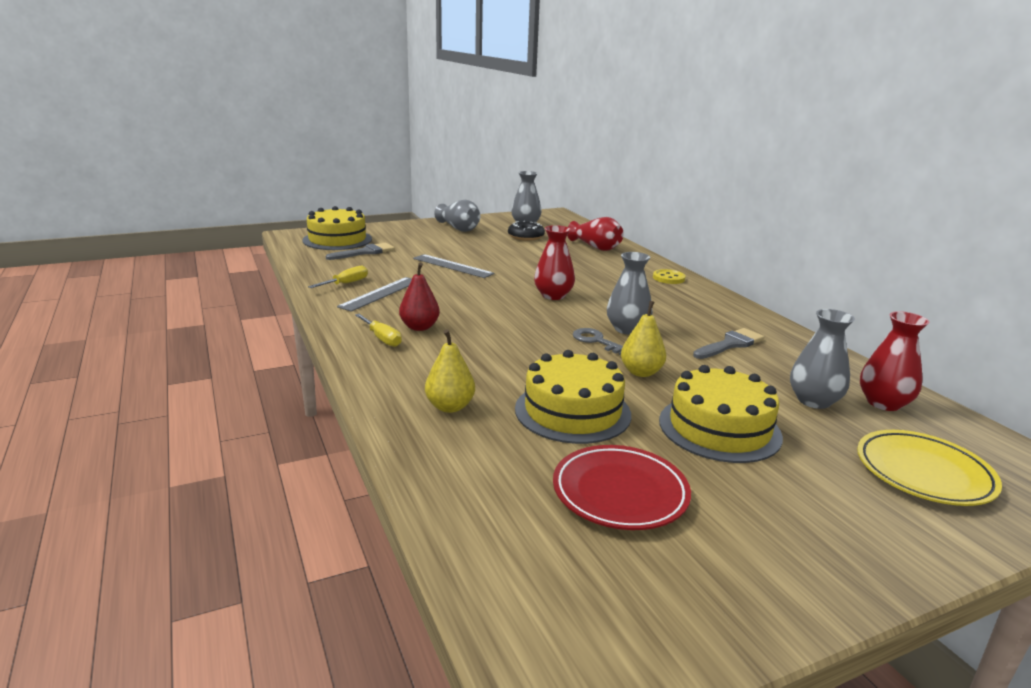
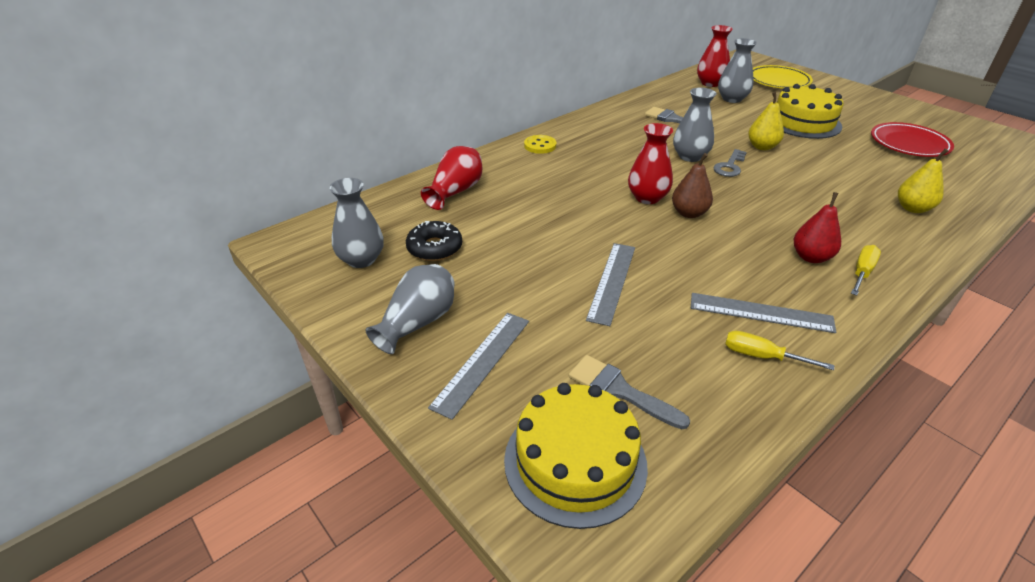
camera: 105 degrees left, 15 degrees up
(416, 234) = (482, 362): none -> grey ruler
(518, 303) = (689, 213): none -> brown pear
(572, 411) = (850, 164): yellow cake -> none

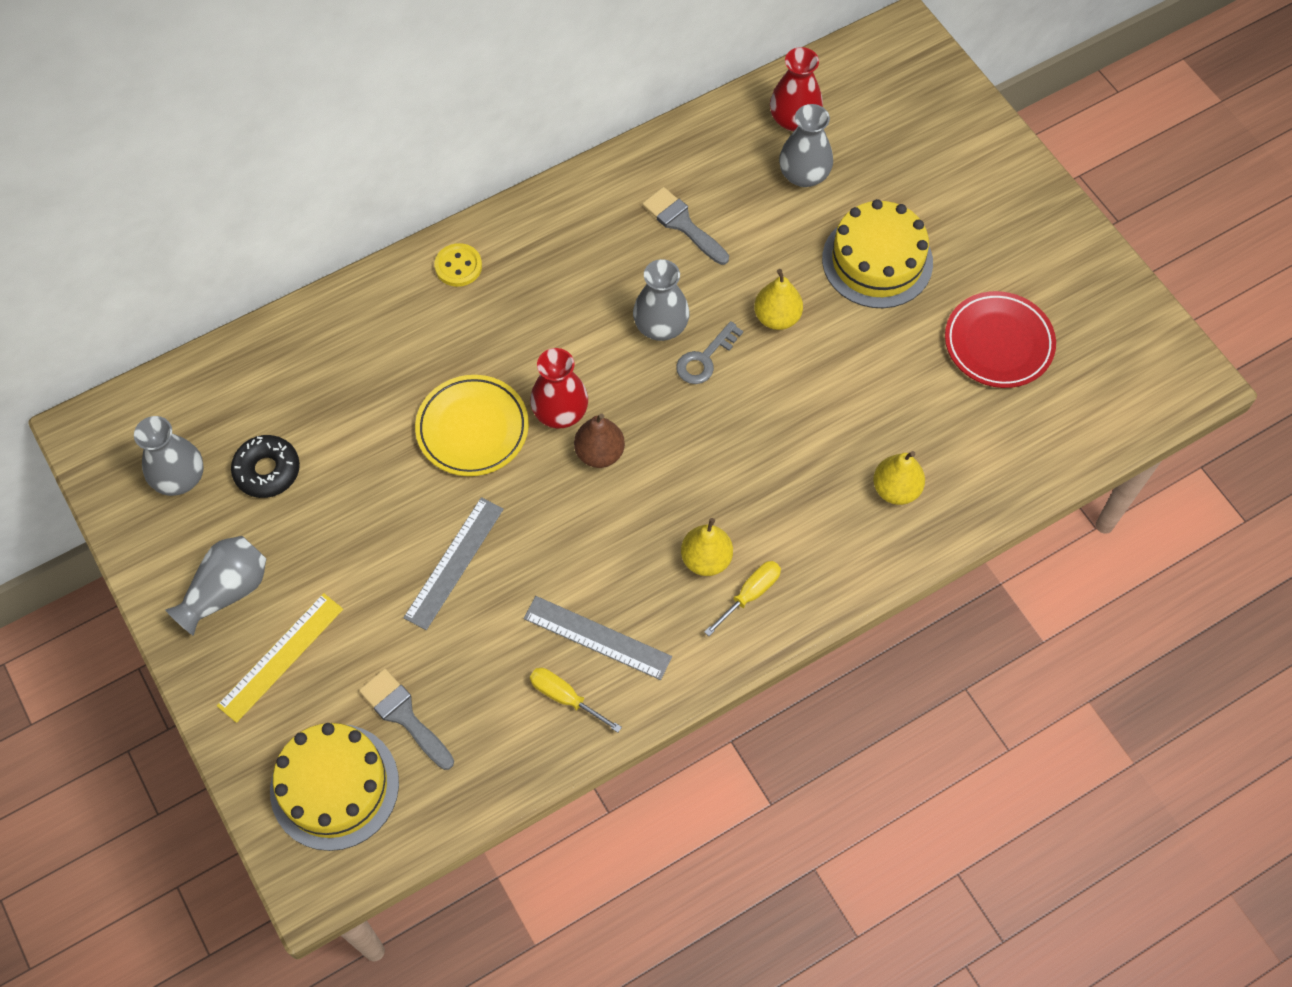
camera: 10 degrees right, 25 degrees up
(455, 191) = (316, 359): red vase -> none
(482, 362) = (281, 657): grey ruler -> yellow ruler
(778, 81) = (912, 128): yellow plate -> yellow plate (472, 429)
(811, 257) = (706, 559): red pear -> yellow pear

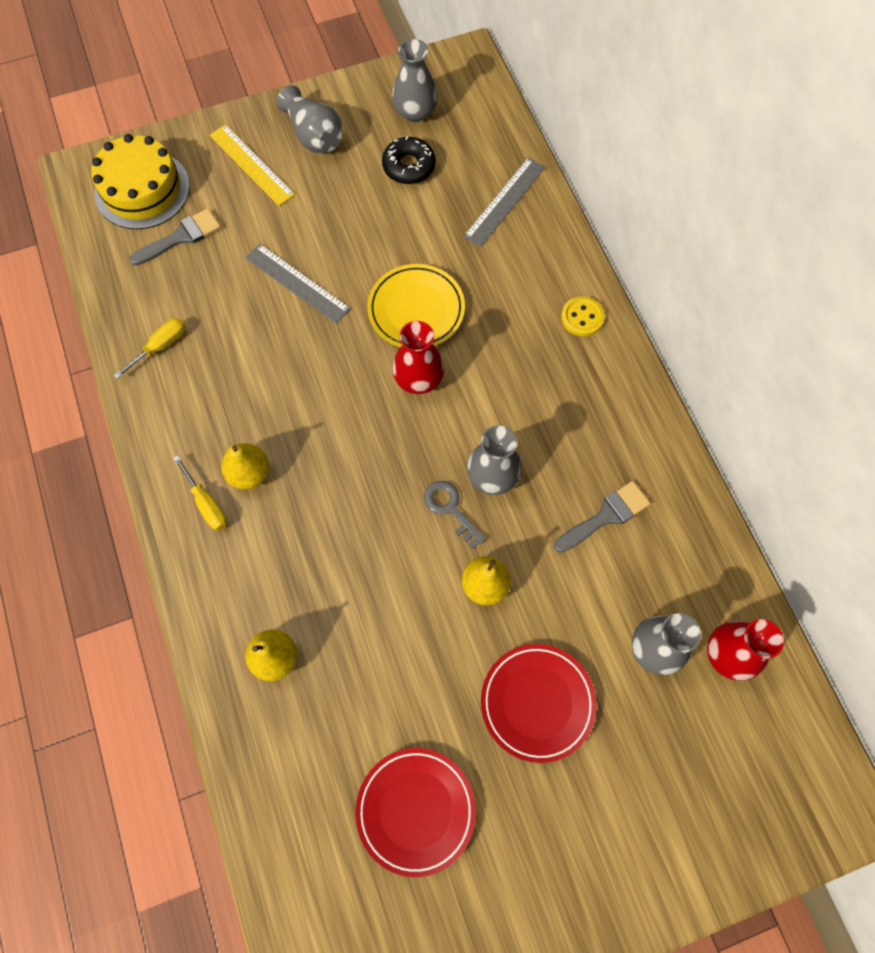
camera: 100 degrees right, 5 degrees up
(597, 637) = (203, 377): grey ruler -> grey ruler (505, 201)
(599, 453) = (371, 404): brown pear -> none
(877, 261) = (537, 703): yellow cake -> red plate

